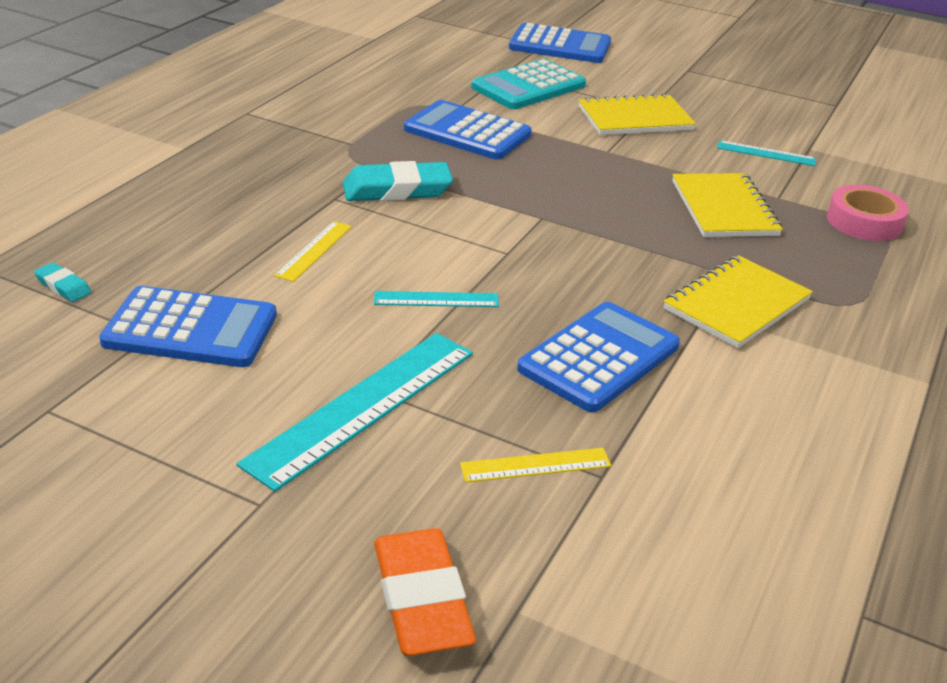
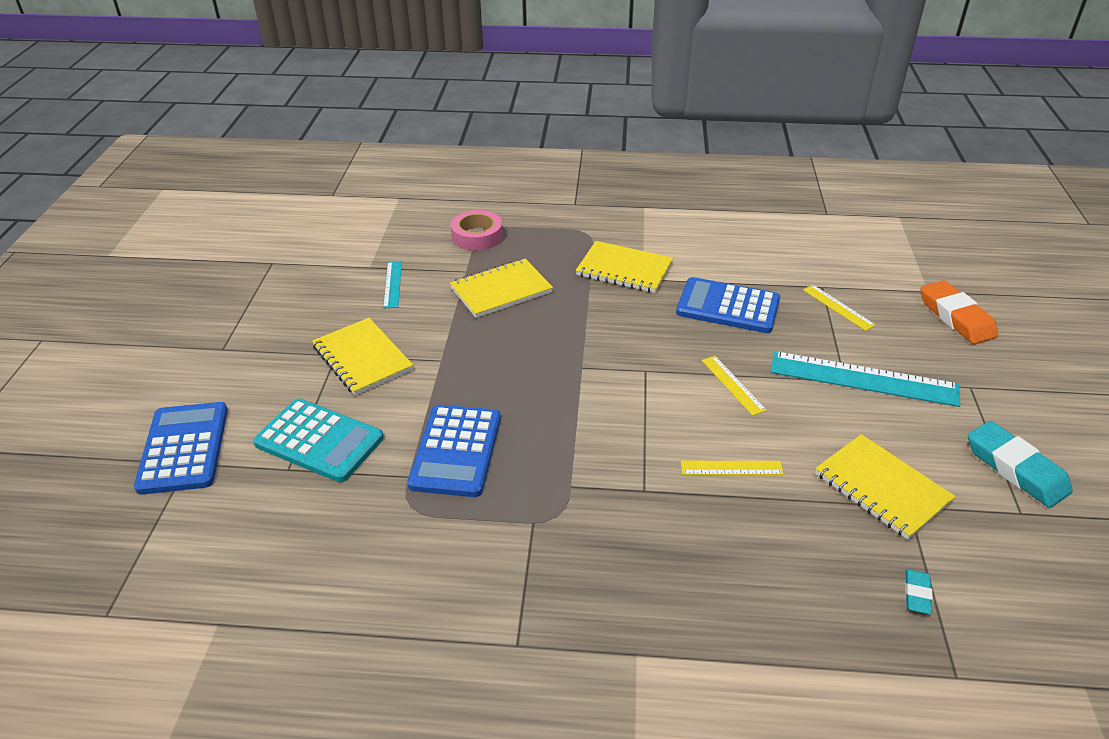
camera: 110 degrees left, 5 degrees up
(191, 329) = (882, 488): blue calculator -> yellow notebook
(397, 190) = (600, 457): turquoise eraser -> turquoise eraser (1015, 468)
(421, 599) = (956, 317): orange eraser -> orange eraser turned 75 degrees counterclockwise
(436, 300) = (733, 385): turquoise ruler -> yellow ruler

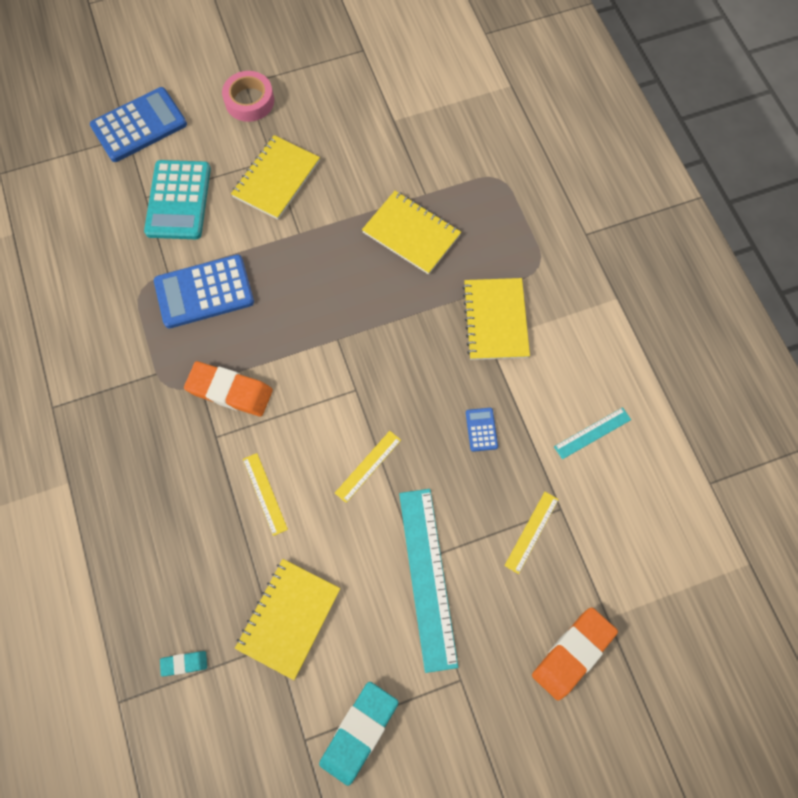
camera: 65 degrees right, 30 degrees up
(392, 284) = (378, 149): turquoise ruler -> turquoise ruler (592, 433)
(477, 236) = (483, 177): pink tape -> pink tape (249, 101)
(594, 463) = (230, 391): none -> orange eraser
(728, 307) = (481, 429): blue calculator -> blue calculator, size x0.45

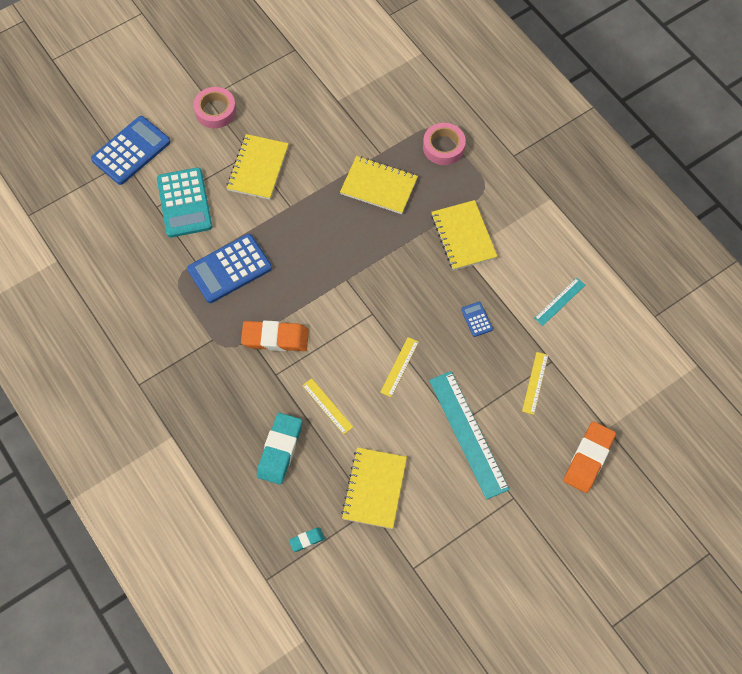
camera: 15 degrees left, 5 degrees down
(359, 732) = (451, 552): turquoise eraser -> turquoise eraser (280, 450)
(503, 204) = (443, 147): none -> pink tape

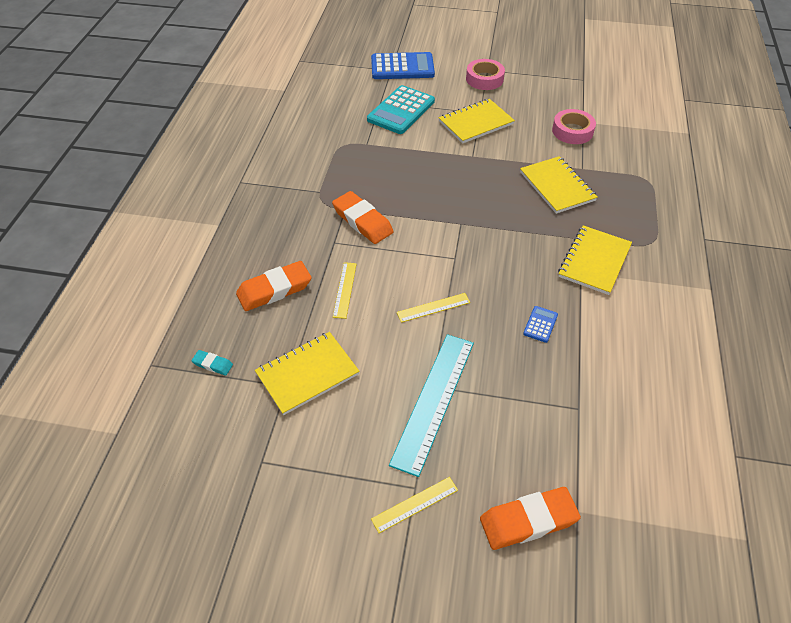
camera: 45 degrees right, 15 degrees down
(230, 269) = (384, 162): blue calculator -> none
(280, 450) = (274, 290): turquoise eraser -> orange eraser
(443, 147) = (642, 196): pink tape -> pink tape (572, 131)
(535, 383) = (543, 412): yellow ruler -> yellow ruler (415, 504)
(559, 301) = (638, 368): turquoise ruler -> none

